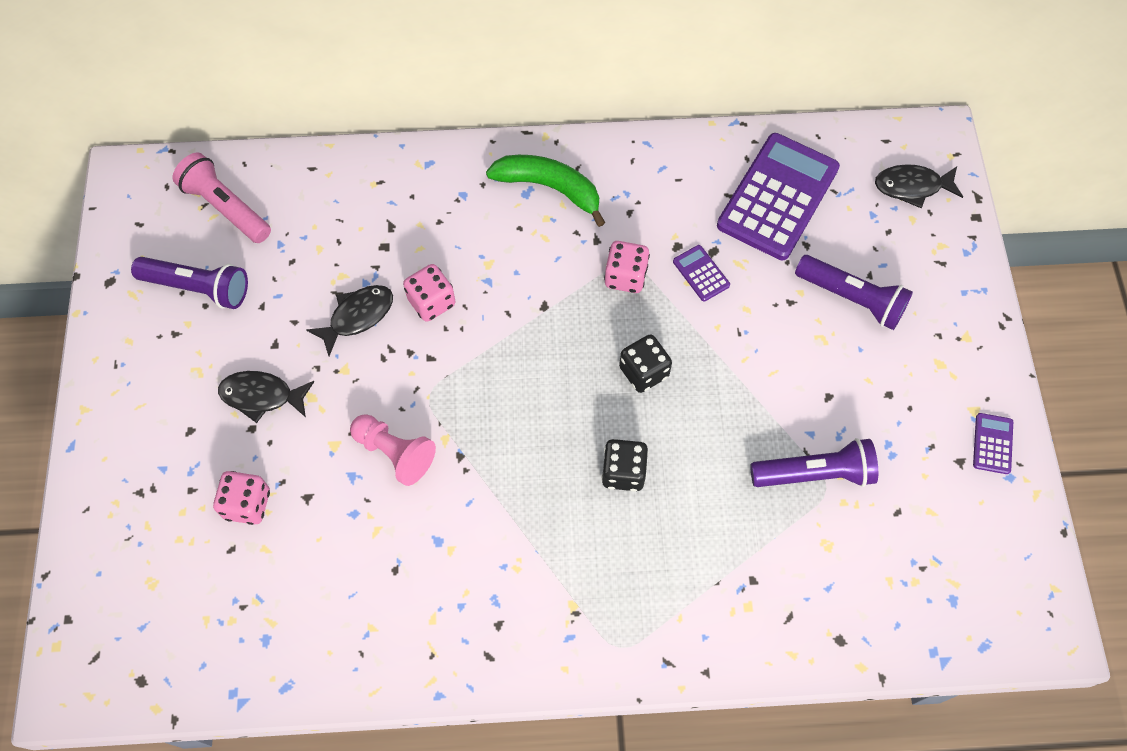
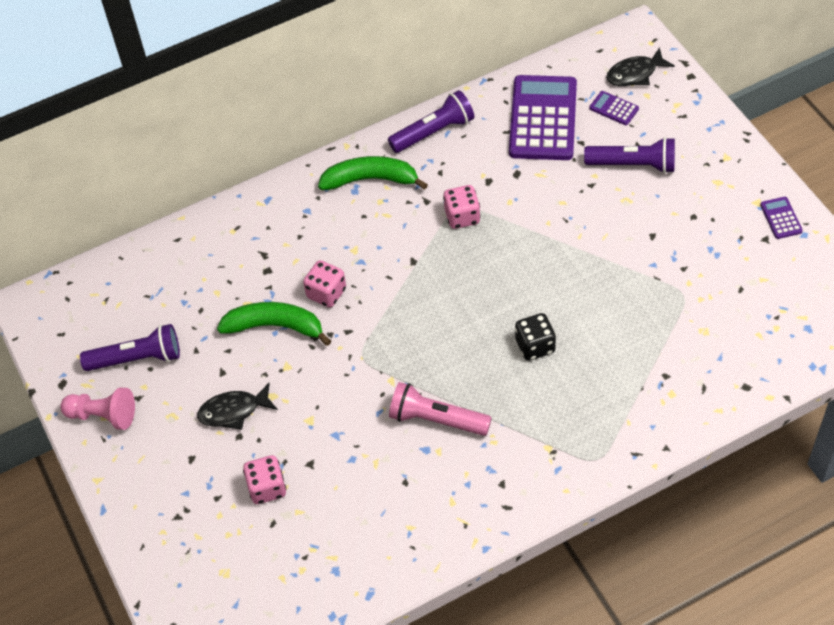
camera: 20 degrees left, 10 degrees down
(226, 207) = (125, 294): pink flashlight -> pink flashlight (436, 419)
(357, 316) = (275, 326): black fish -> green banana
(395, 453) = (359, 405): pink pawn -> pink pawn (103, 415)
(644, 372) = (512, 274): black dice -> none
(701, 273) = (516, 192): purple calculator -> purple calculator (614, 108)
(814, 473) = (670, 289): purple flashlight -> purple flashlight (433, 132)

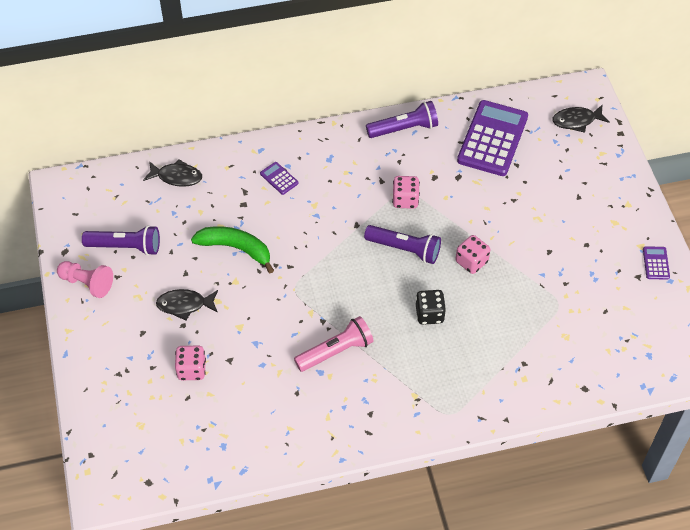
camera: 10 degrees right, 0 degrees up
(174, 257) = (176, 177): none -> black fish
(326, 293) = (282, 233): pink dice -> pink dice (471, 262)
(371, 179) = (344, 154): green banana -> none
(436, 419) = (336, 351): pink flashlight -> pink flashlight turned 120 degrees clockwise
(614, 108) = (551, 144): purple calculator -> purple calculator (279, 178)
(633, 165) = (552, 192): purple flashlight -> purple flashlight (404, 249)

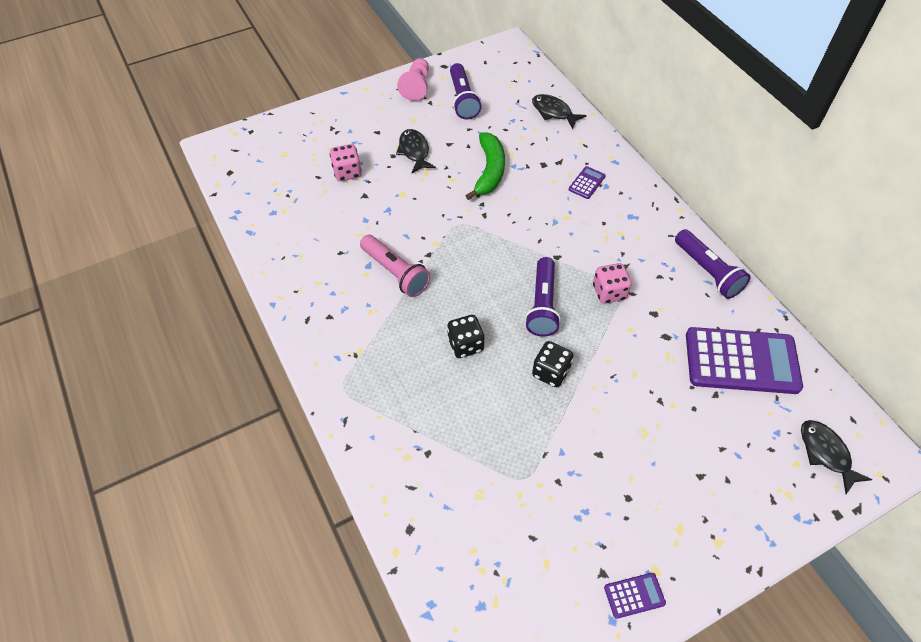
camera: 75 degrees right, 0 degrees up
(176, 177) = (553, 112): black fish -> black fish turned 135 degrees clockwise
(471, 262) = (550, 372): pink dice -> black dice

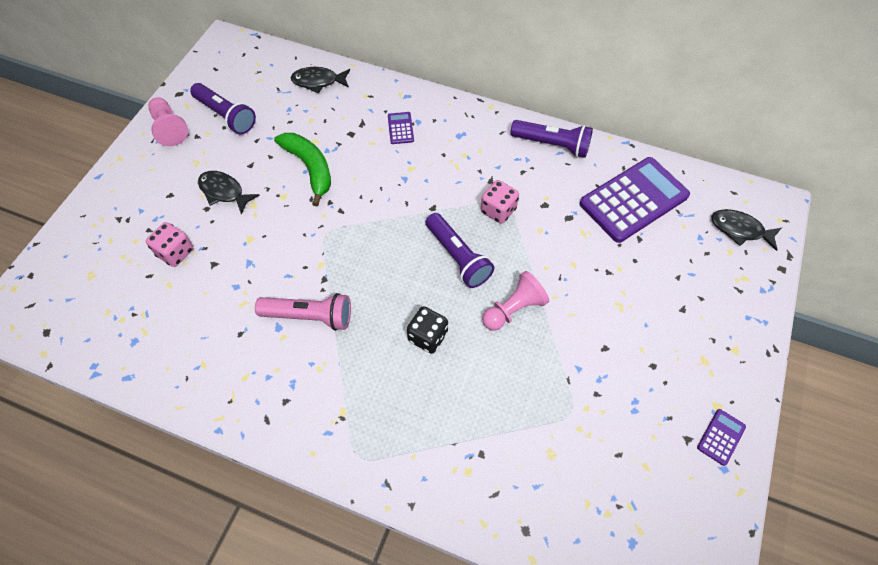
camera: 40 degrees left, 5 degrees up
(550, 372) = (513, 309): black dice -> pink pawn

